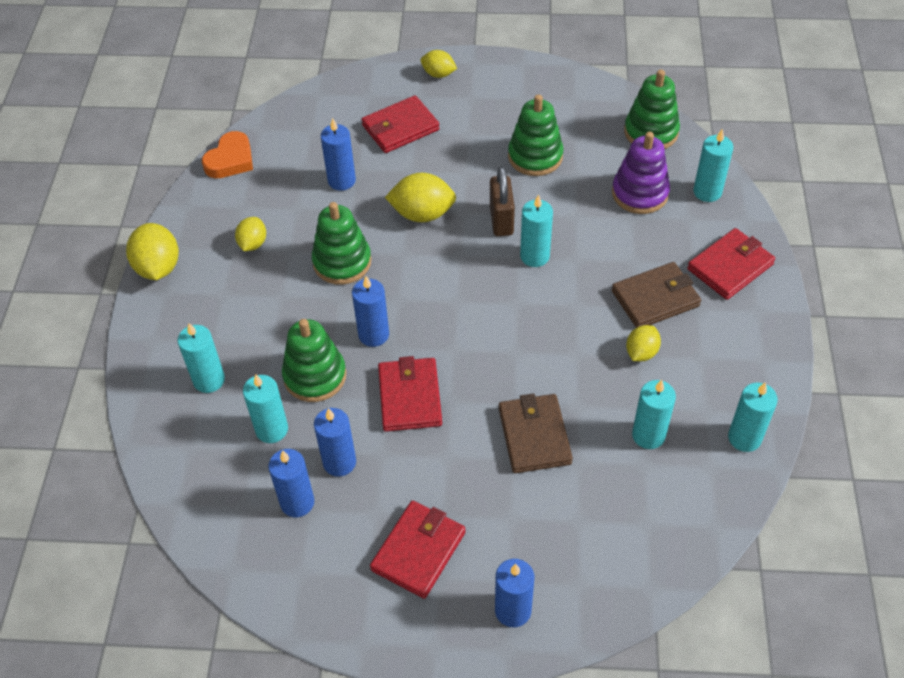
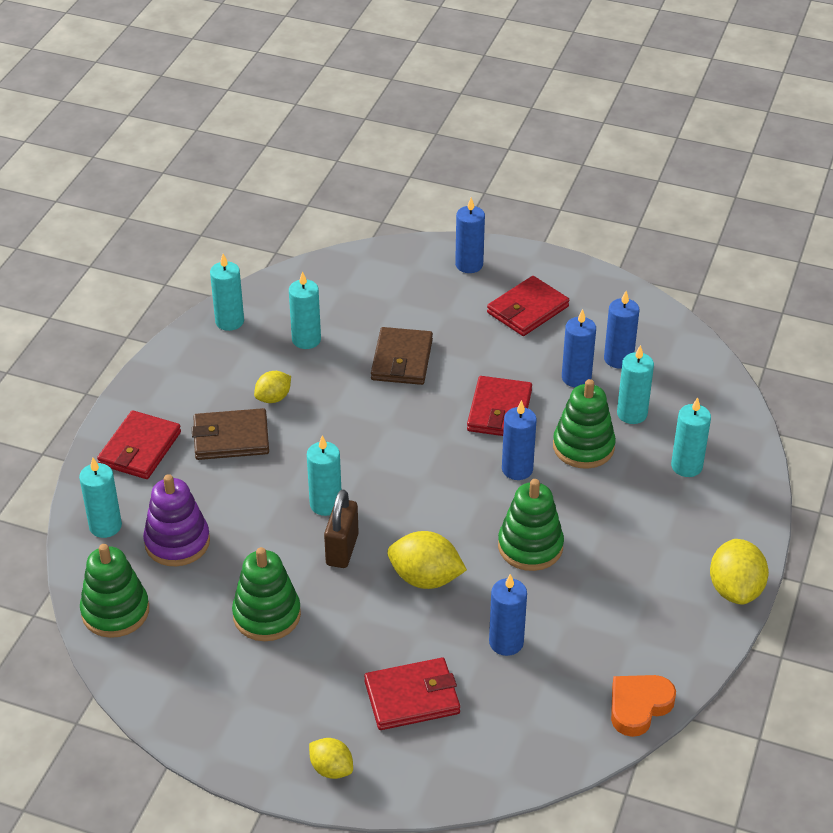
camera: 165 degrees left, 10 degrees down
(253, 243) = (625, 591): yellow lemon -> none
(730, 267) = (140, 448): red wallet -> red wallet turned 45 degrees counterclockwise

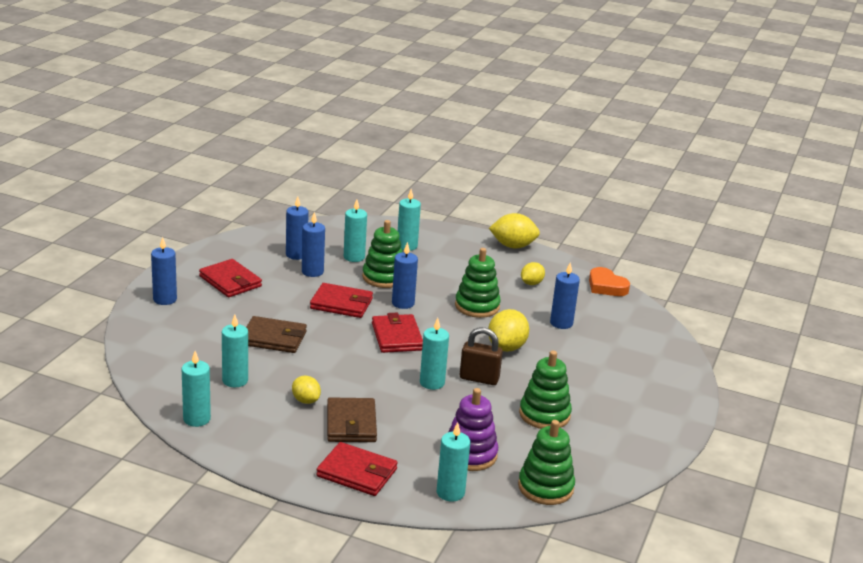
camera: 90 degrees left, 15 degrees down
(331, 769) = (675, 395): yellow lemon -> yellow lemon (531, 283)
(412, 697) = (611, 361): red wallet -> red wallet (397, 337)

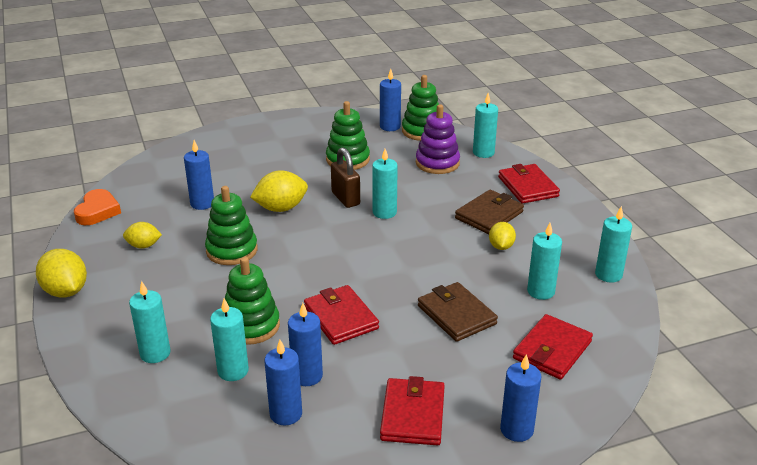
camera: 130 degrees left, 5 degrees up
(397, 337) = (347, 259): red wallet -> red wallet (552, 350)
(403, 303) = (286, 287): blue candle -> blue candle (390, 127)

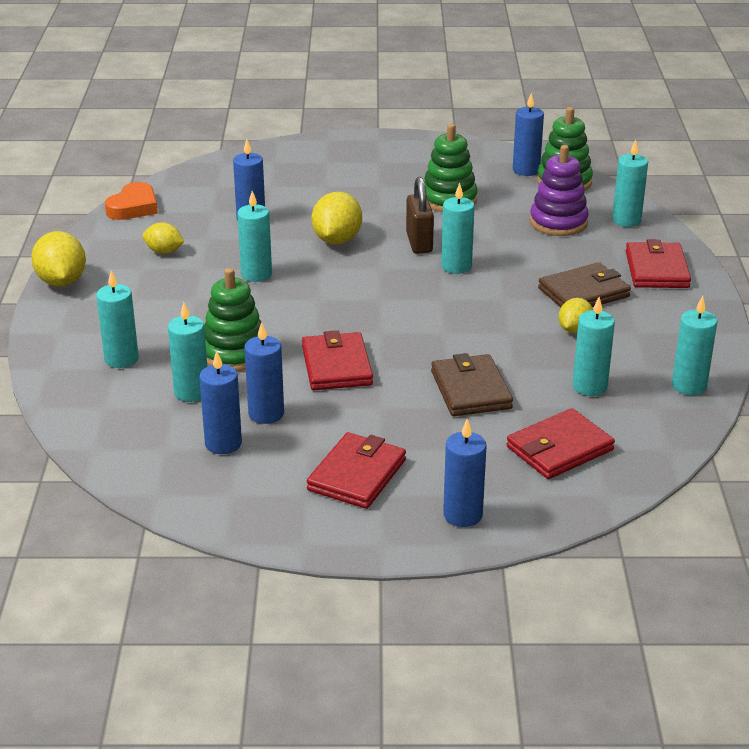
camera: 20 degrees right, 0 degrees up
(232, 250) = (256, 274): green stacking toy -> turquoise candle
(281, 208) = (337, 240): yellow lemon -> yellow lemon turned 75 degrees counterclockwise

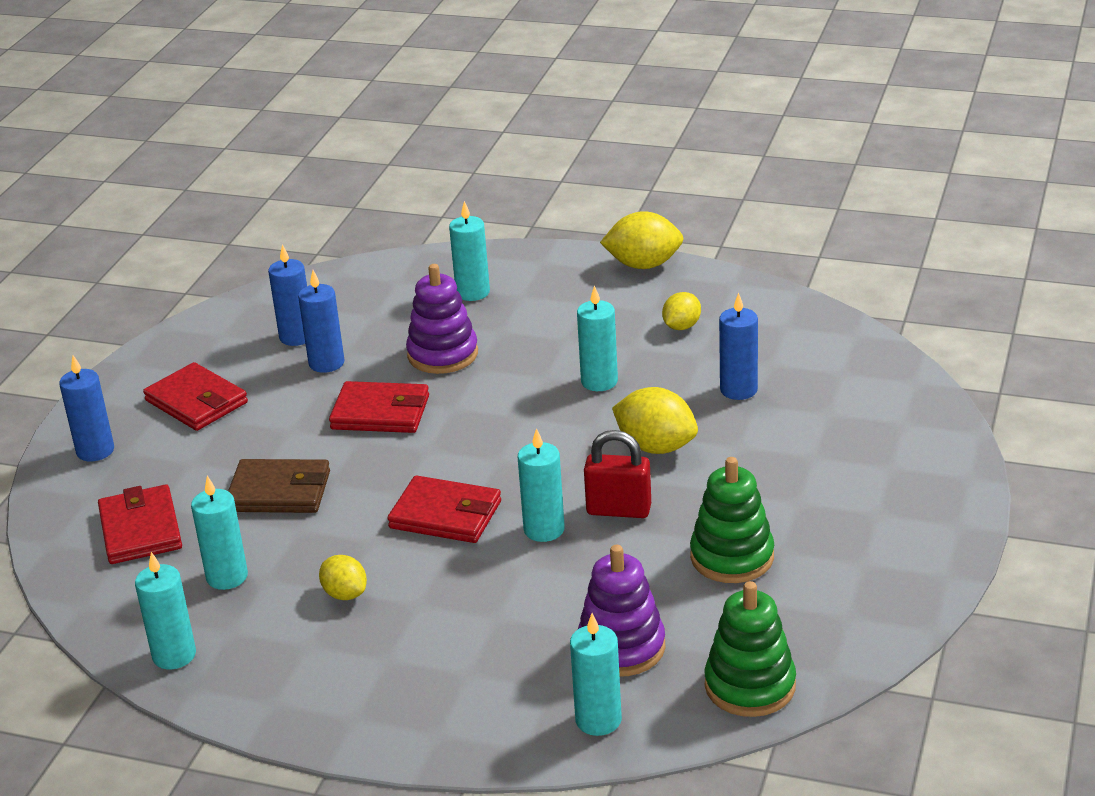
camera: 110 degrees right, 0 degrees up
(133, 207) = (803, 312): orange heart -> none
(191, 392) = (390, 326): turquoise candle -> none
(234, 353) = (443, 354): green stacking toy -> purple stacking toy
(419, 243) = (619, 510): brown padlock -> red padlock
(526, 170) = (805, 654): blue candle -> none
(583, 292) = (423, 623): brown wallet -> none
(656, 270) = (443, 709): red wallet -> red wallet (445, 515)

